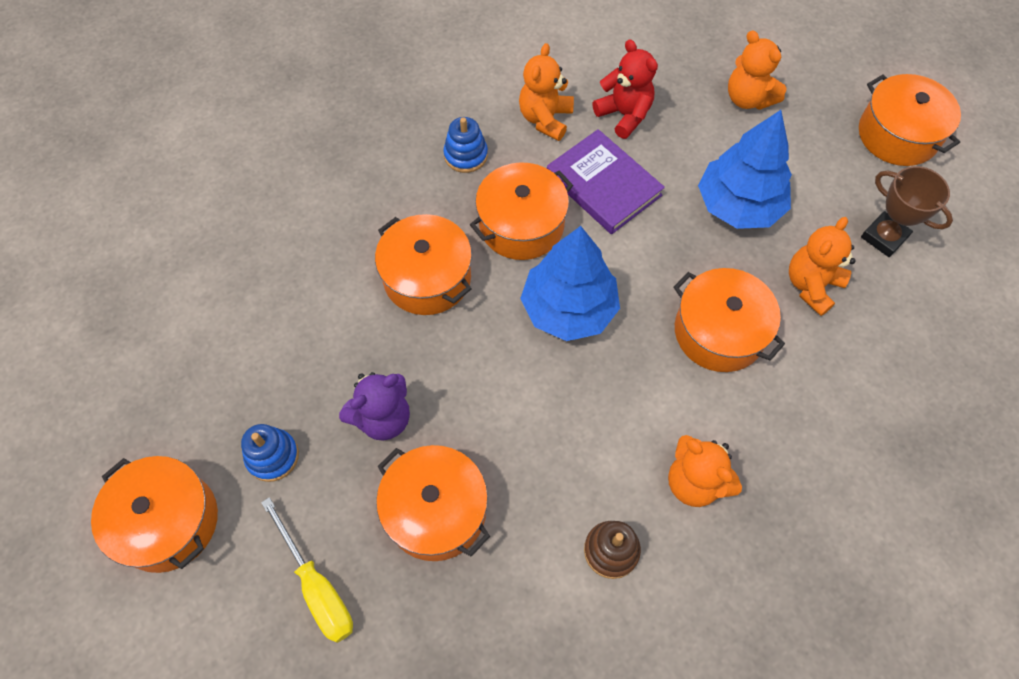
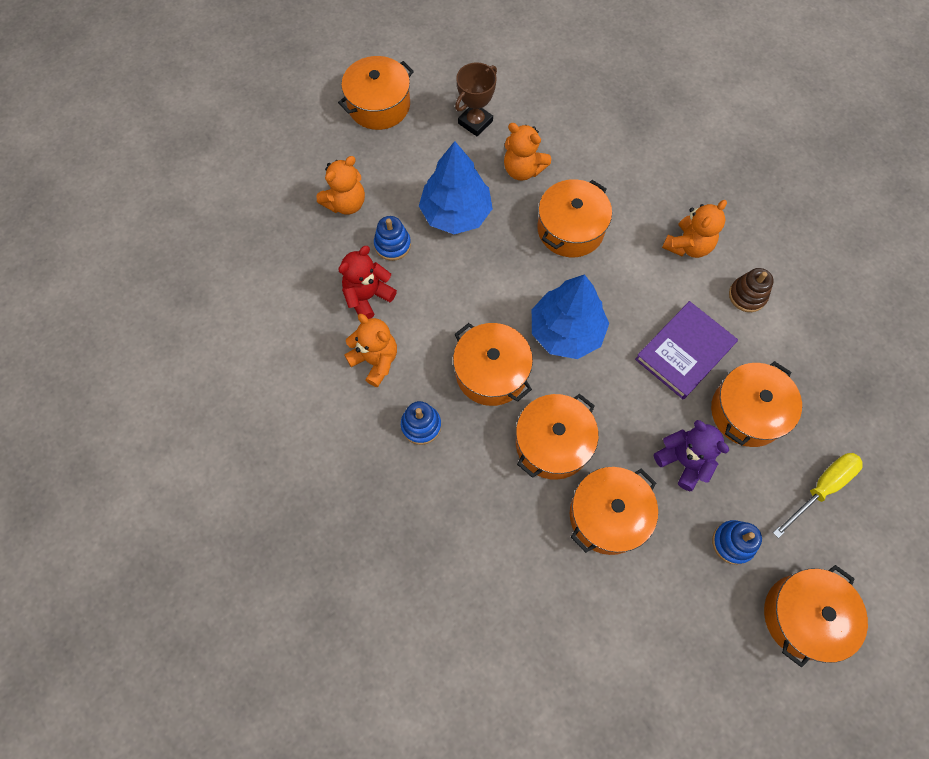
camera: 95 degrees left, 5 degrees up
(333, 323) = (608, 515): none -> orange pot
(545, 119) = (375, 360): orange teddy bear -> orange teddy bear turned 150 degrees counterclockwise
(603, 185) = (444, 310): purple book -> purple book (684, 352)
(692, 140) = (392, 245): none -> blue stacking toy

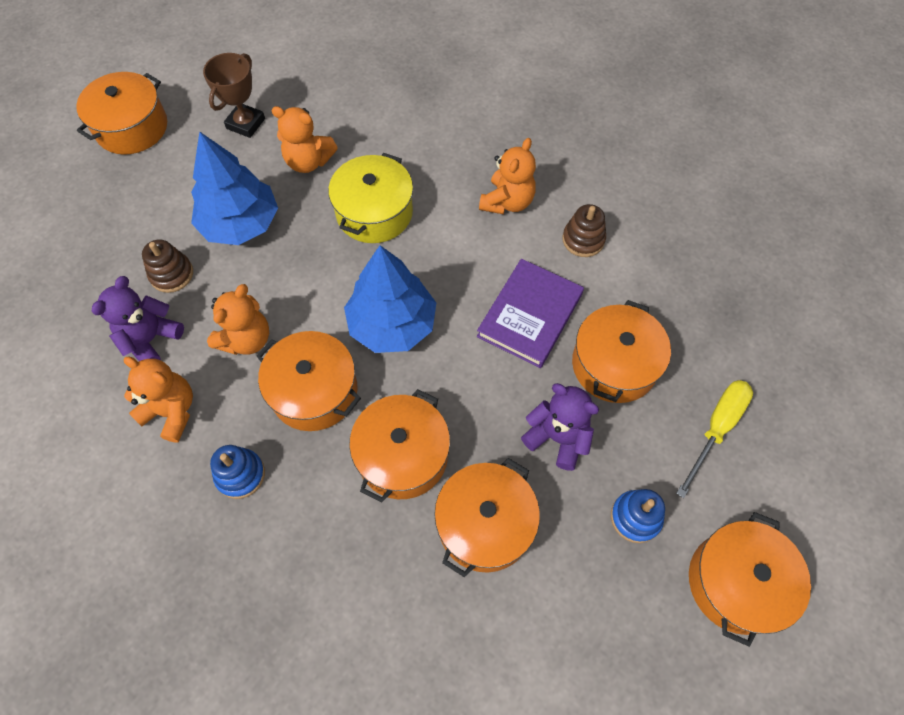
camera: 15 degrees left, 5 degrees down
(346, 203) = (108, 240): orange teddy bear -> orange teddy bear (246, 339)
(368, 297) = (151, 339): red teddy bear -> purple teddy bear
(392, 245) = (171, 274): blue stacking toy -> brown stacking toy
(570, 229) = (374, 212): orange pot -> yellow pot

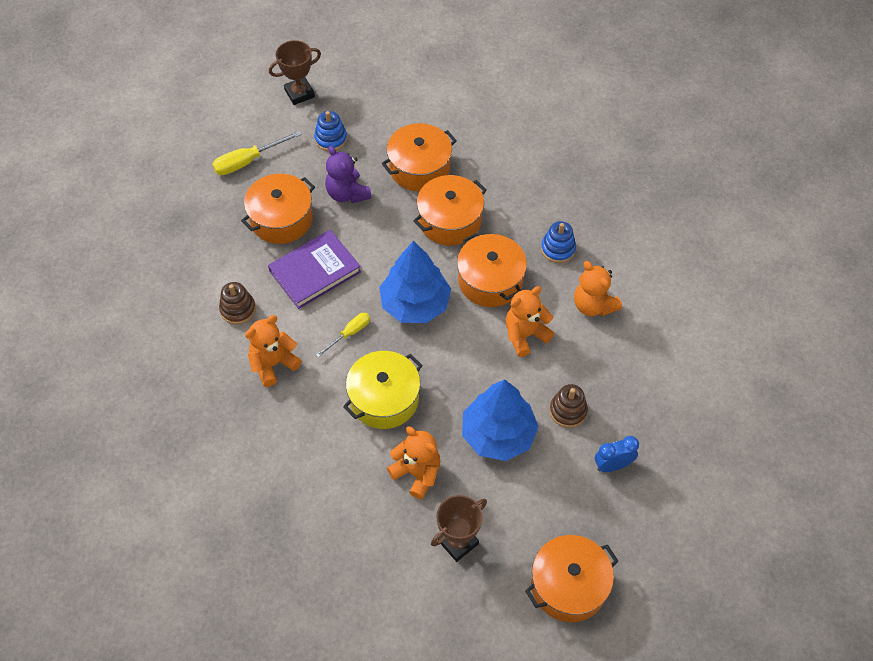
camera: 155 degrees left, 5 degrees down
(109, 239) = (612, 465): none -> blue clock
(151, 339) = (596, 363): purple teddy bear -> none
(447, 262) = (349, 334): none -> yellow screwdriver
(736, 582) = (299, 93): orange pot -> brown trophy

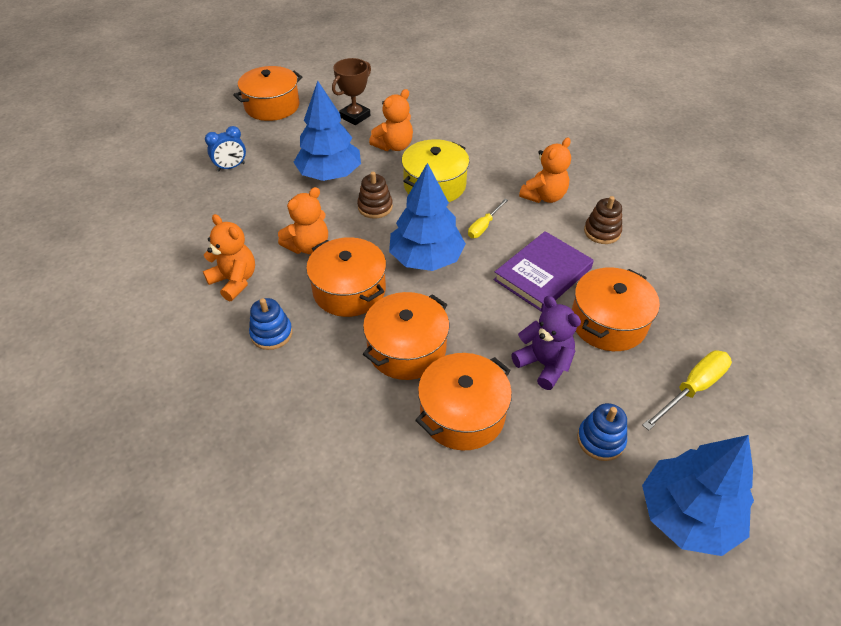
camera: 170 degrees right, 10 degrees down
(299, 93) = (687, 515): brown trophy -> blue tree
(417, 473) = (394, 146): orange teddy bear -> orange teddy bear turned 75 degrees counterclockwise
(568, 411) = (267, 196): brown stacking toy -> brown stacking toy (375, 207)

